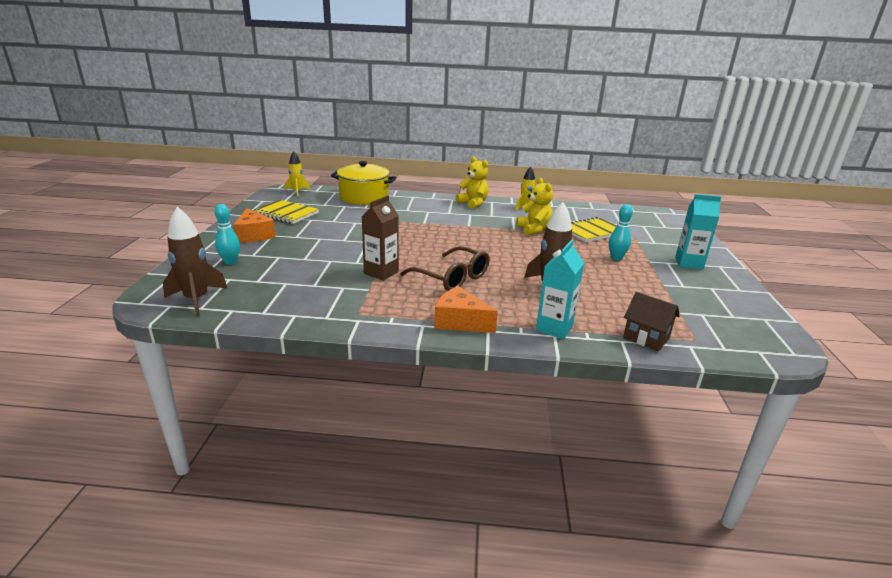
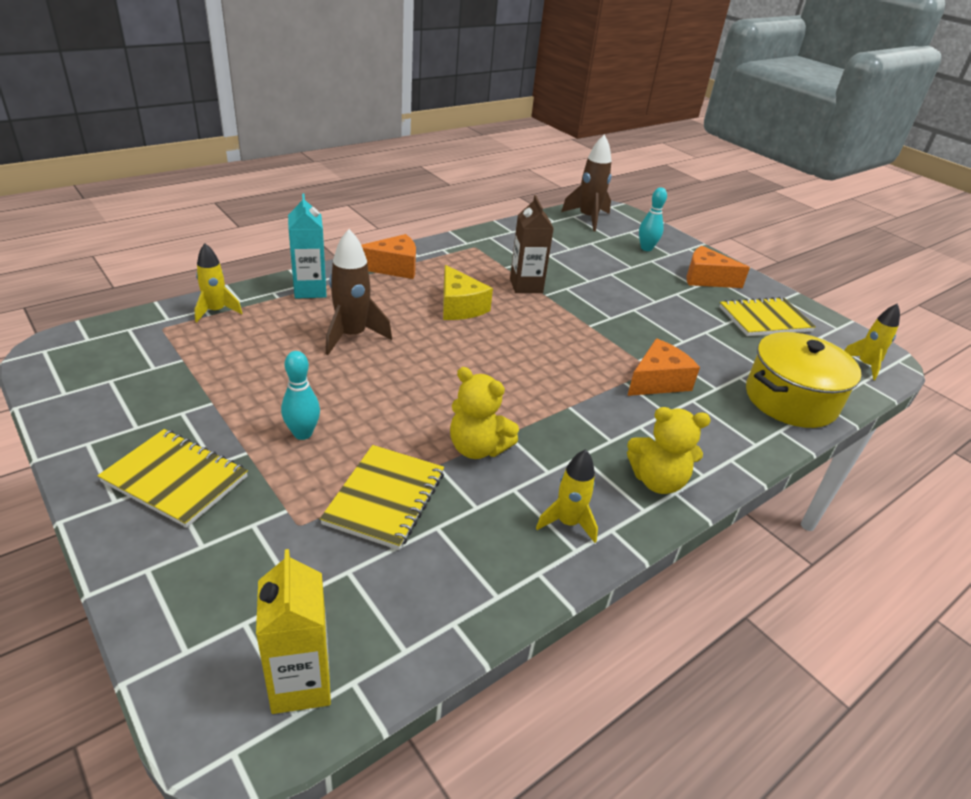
camera: 135 degrees right, 10 degrees up
(407, 218) = (657, 381): none -> orange cheese
(452, 278) = (459, 306): brown glasses -> yellow cheese
(646, 338) = (216, 311): brown house -> yellow rocket
(650, 215) = (301, 683): none -> yellow carton
(688, 263) = (175, 479): turquoise carton -> yellow notebook

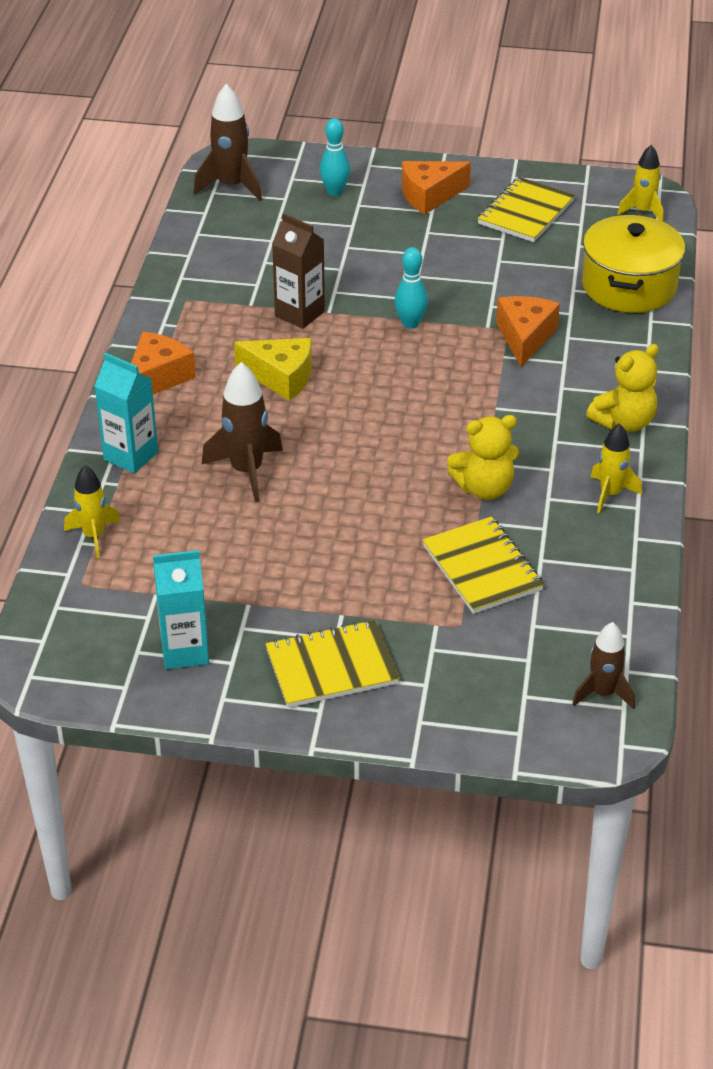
camera: 40 degrees left, 5 degrees up
(129, 400) = (185, 651): none -> turquoise carton
(301, 683) = (603, 693): yellow carton -> brown rocket
(302, 433) = (354, 572): turquoise bowling pin -> turquoise bowling pin (410, 323)

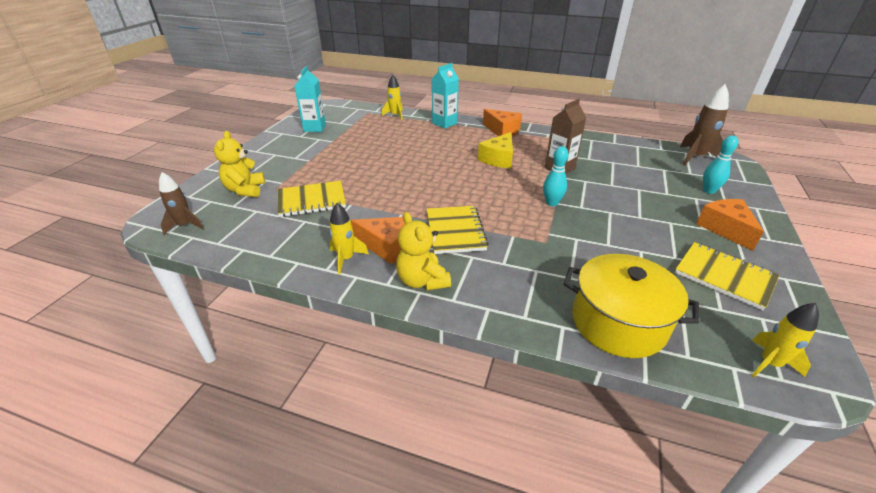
camera: 100 degrees right, 5 degrees down
(246, 471) = (423, 146): brown rocket -> none
(332, 667) = (278, 155): yellow notebook -> yellow notebook (455, 231)
(484, 488) = (377, 210): yellow teddy bear -> yellow teddy bear (245, 190)
(525, 337) = (535, 248): orange cheese -> orange cheese (387, 246)

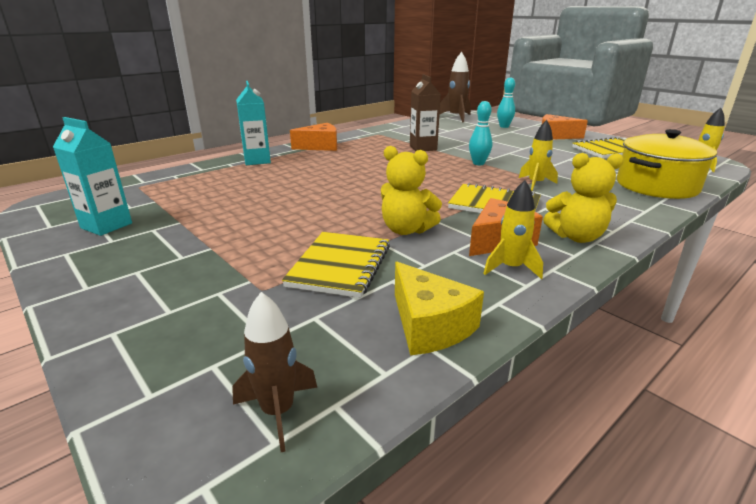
camera: 60 degrees left, 10 degrees down
(245, 190) = (226, 318): yellow teddy bear -> yellow teddy bear (406, 230)
(395, 115) = (183, 175): yellow rocket -> yellow rocket (535, 184)
(498, 159) = (375, 160): yellow cheese -> yellow cheese (429, 325)

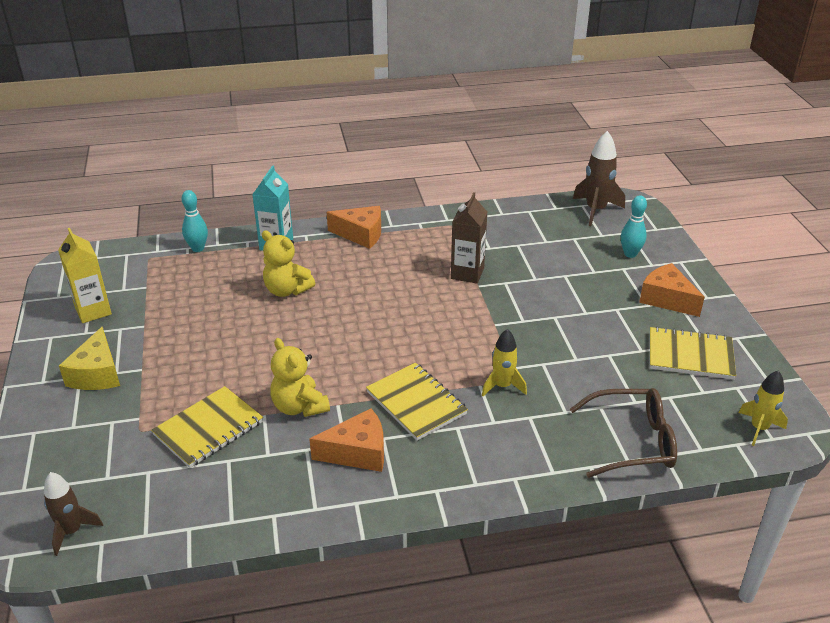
camera: 30 degrees right, 10 degrees up
(106, 226) = (93, 311): turquoise carton -> yellow carton
(429, 325) = (207, 512): yellow cheese -> yellow cheese (97, 374)
(478, 163) = (490, 327): turquoise bowling pin -> turquoise bowling pin (198, 248)
(511, 268) = (326, 487): yellow rocket -> none
(576, 237) = (429, 477): yellow teddy bear -> yellow teddy bear (287, 290)
(656, 186) = (632, 441): yellow pot -> brown glasses

